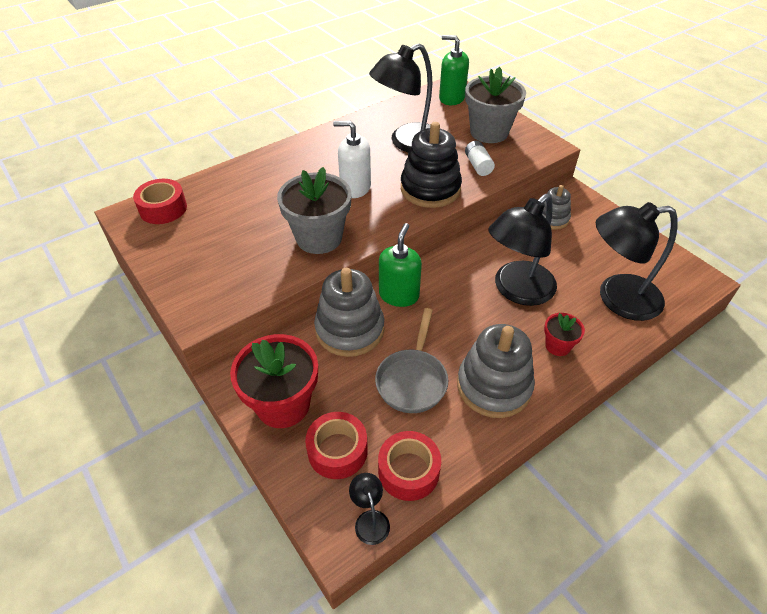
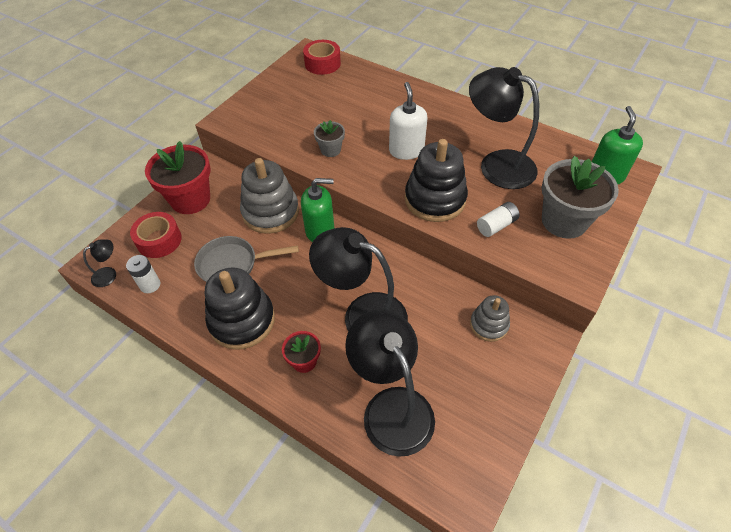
camera: 70 degrees right, 5 degrees up
(319, 238) = (330, 150): grey flower pot -> grey flower pot, size x0.51
(408, 471) = (150, 285): red tape -> white battery
(494, 386) = (242, 320): grey stacking toy -> black stacking toy

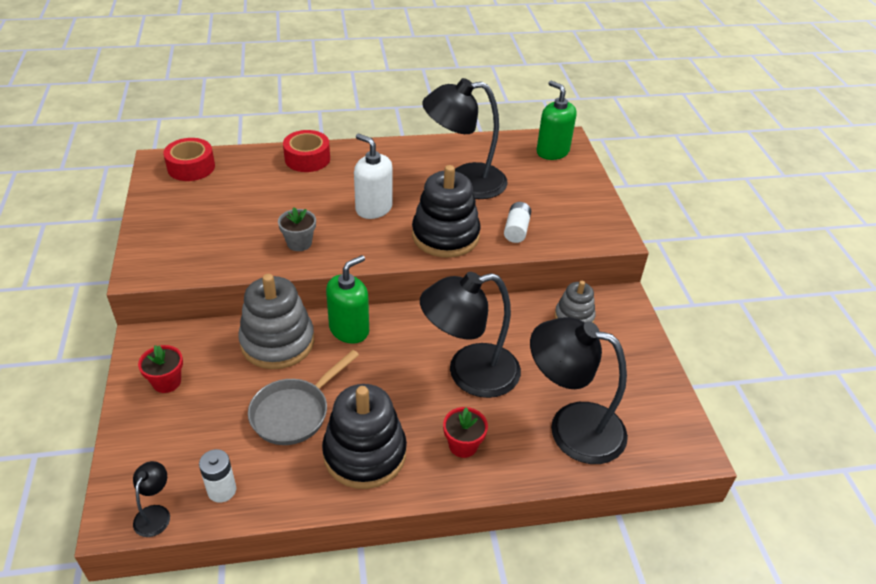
camera: 45 degrees left, 10 degrees down
(159, 240) = (178, 443): red tape -> red tape (307, 159)
(190, 199) = (167, 382): red flower pot -> red flower pot, size x0.51
(564, 221) = (560, 200): grey flower pot -> none

